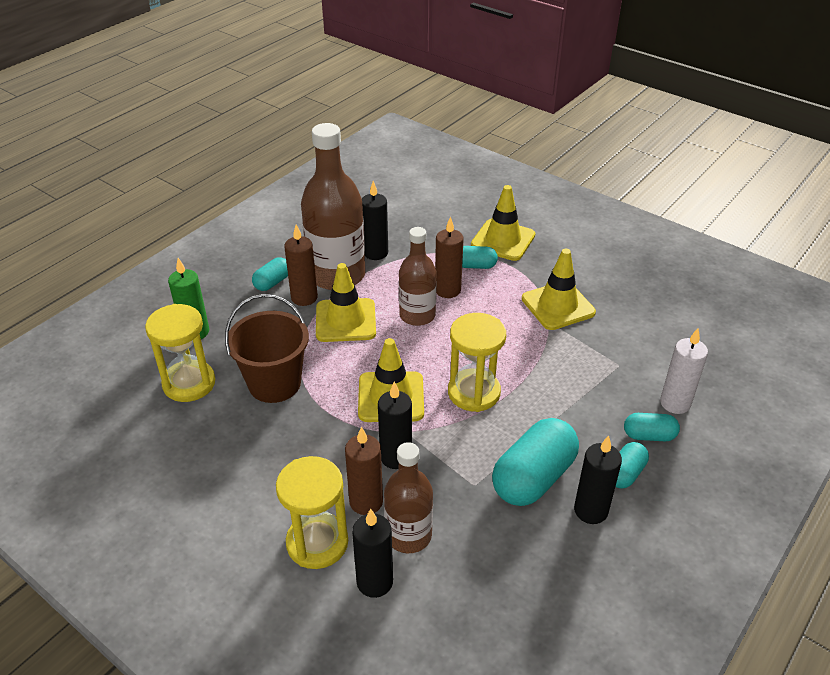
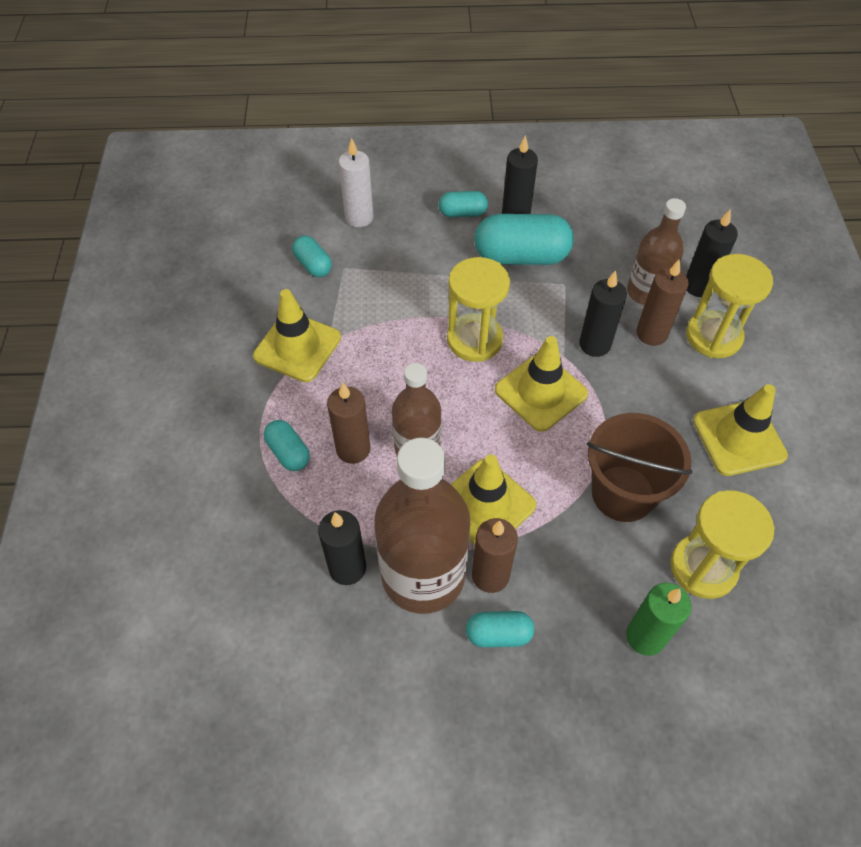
camera: 130 degrees left, 15 degrees up
(503, 240) = (216, 457): yellow traffic cone -> yellow traffic cone (739, 438)
(649, 435) = (410, 217): turquoise capsule -> turquoise capsule (313, 265)

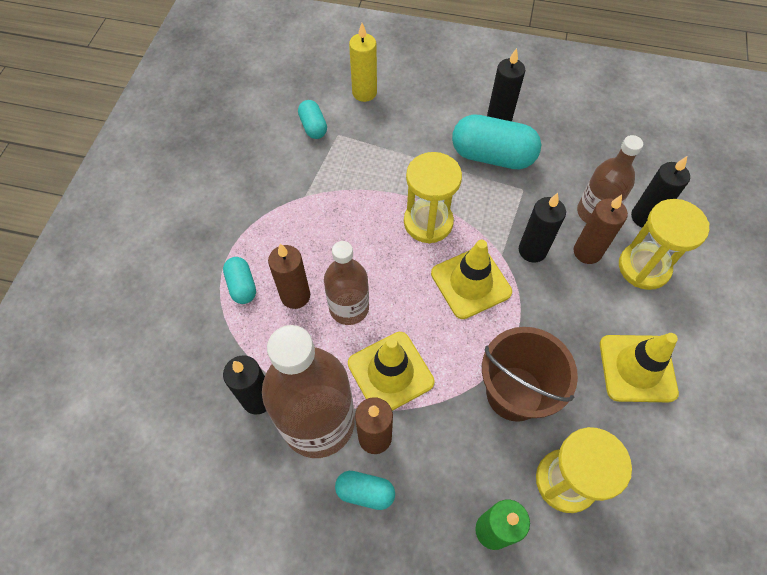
camera: 15 degrees right, 5 degrees up
(297, 347) = (278, 195): yellow traffic cone -> none
(359, 217) = (364, 93): white candle -> yellow candle
(462, 213) = (453, 106): turquoise capsule -> none

